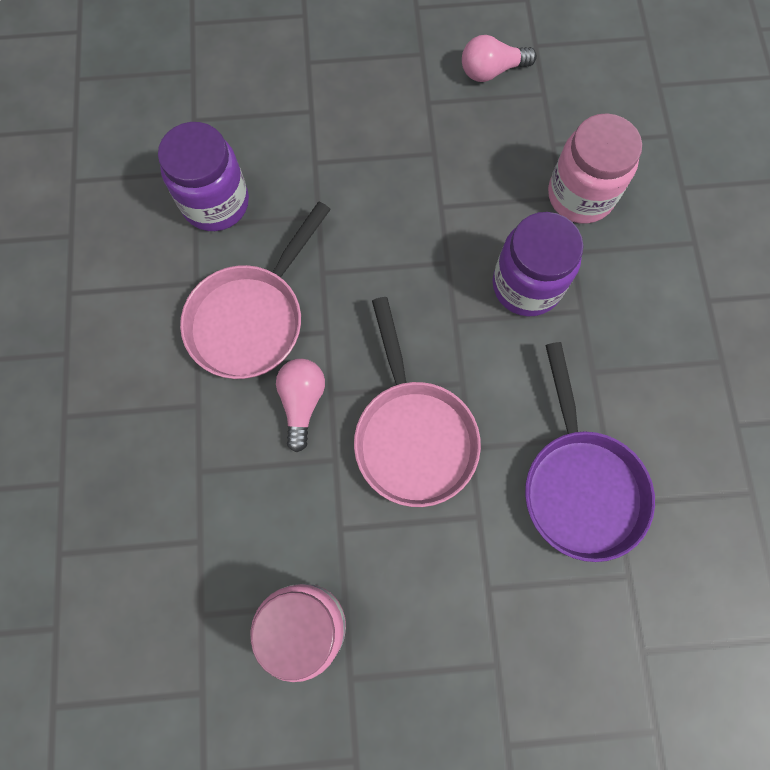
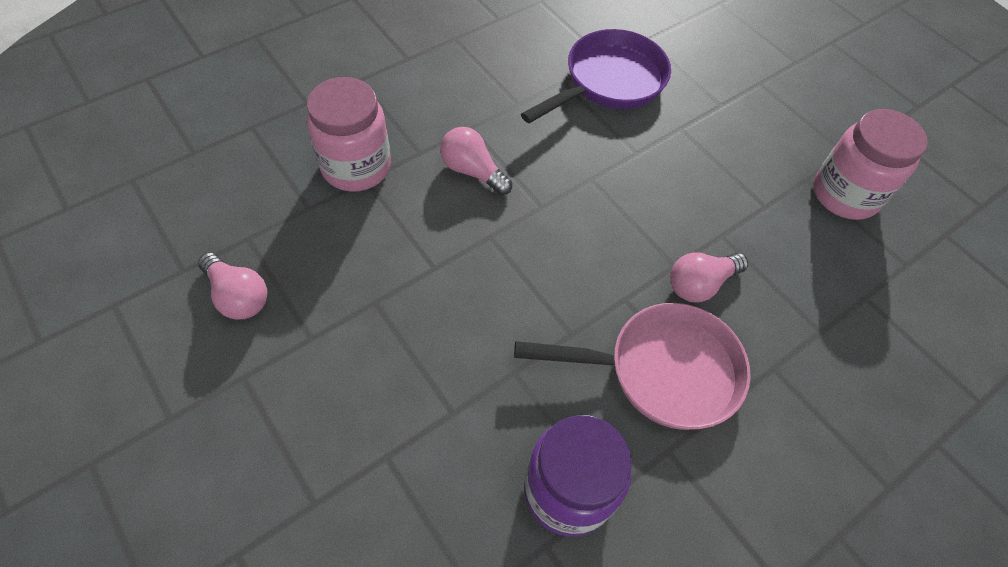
camera: 125 degrees left, 15 degrees down
(413, 435) = (658, 193): pink pan -> none
(526, 285) = (472, 171): purple jar -> pink light bulb

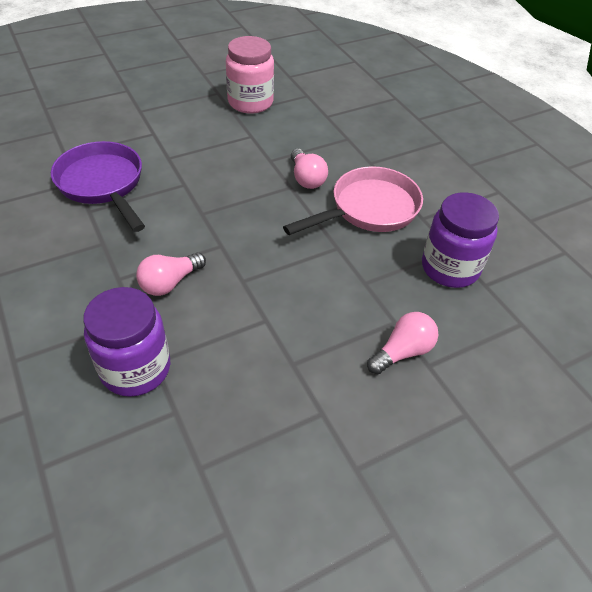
camera: 80 degrees left, 10 degrees down
(238, 296) = (269, 475): pink light bulb -> pink light bulb (402, 352)
(356, 167) = (135, 368): pink jar -> purple jar
(662, 371) = (369, 209): pink pan -> pink pan turned 45 degrees clockwise

